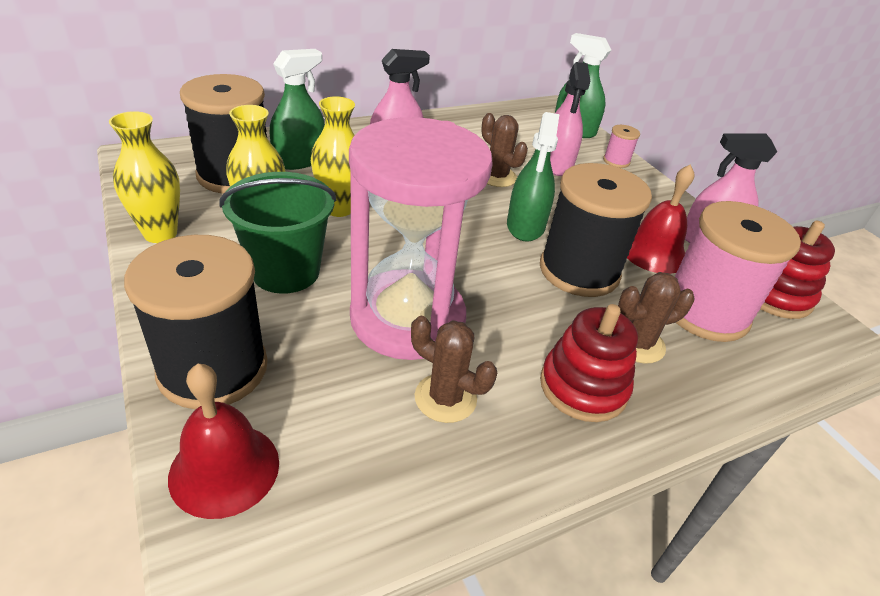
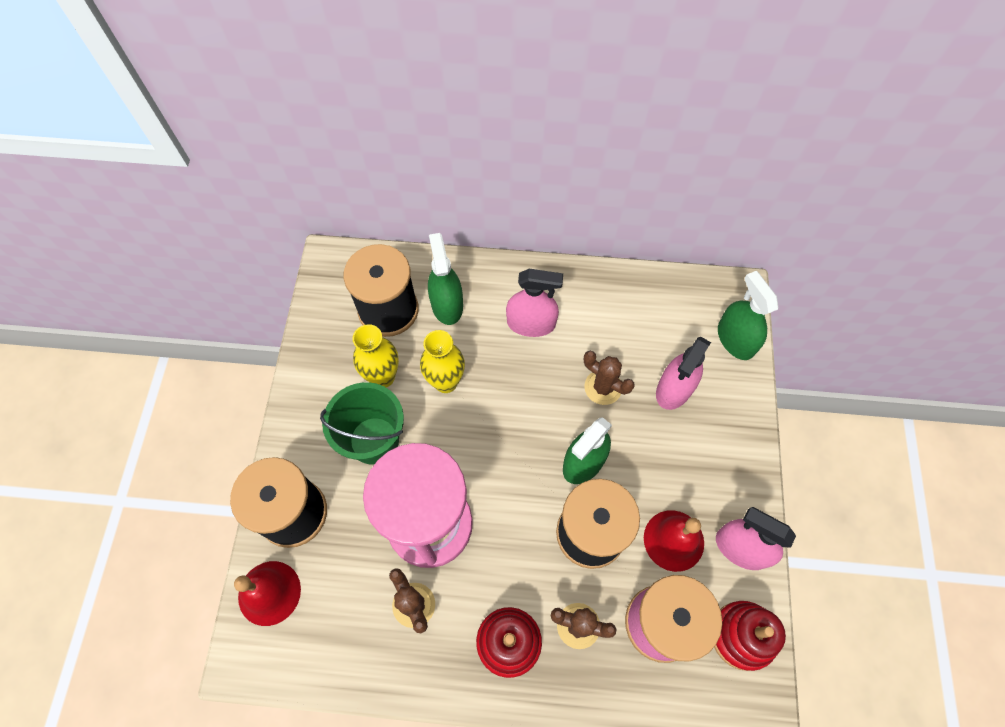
camera: 35 degrees right, 25 degrees up
(160, 233) = (311, 365): yellow vase -> none
(299, 160) = (447, 304): green spray bottle -> green spray bottle turned 90 degrees counterclockwise
(497, 177) = (603, 387): brown cactus -> brown cactus turned 45 degrees counterclockwise
(616, 161) = (741, 405): pink spool -> none

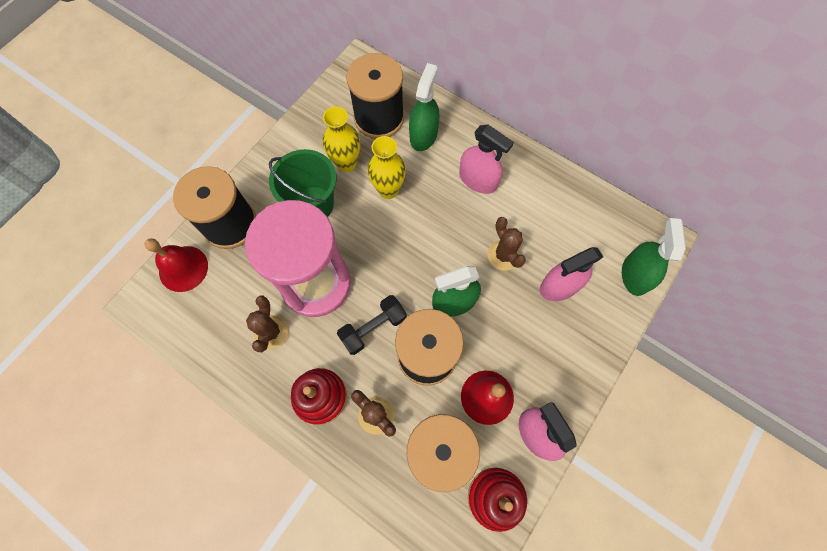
camera: 30 degrees right, 5 degrees up
(519, 537) = (373, 328): none -> black dumbbell

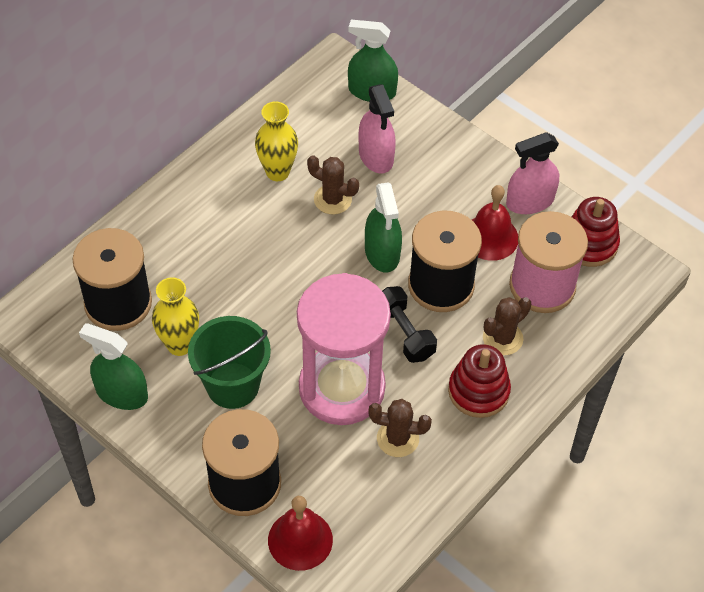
camera: 85 degrees left, 15 degrees down
(388, 190) = (227, 302): yellow vase -> yellow vase (277, 172)
(423, 135) = (156, 257): green spray bottle -> green spray bottle (122, 393)
(478, 180) = (231, 210): pink spray bottle -> none
(503, 255) = (332, 199): brown cactus -> brown cactus turned 45 degrees clockwise

